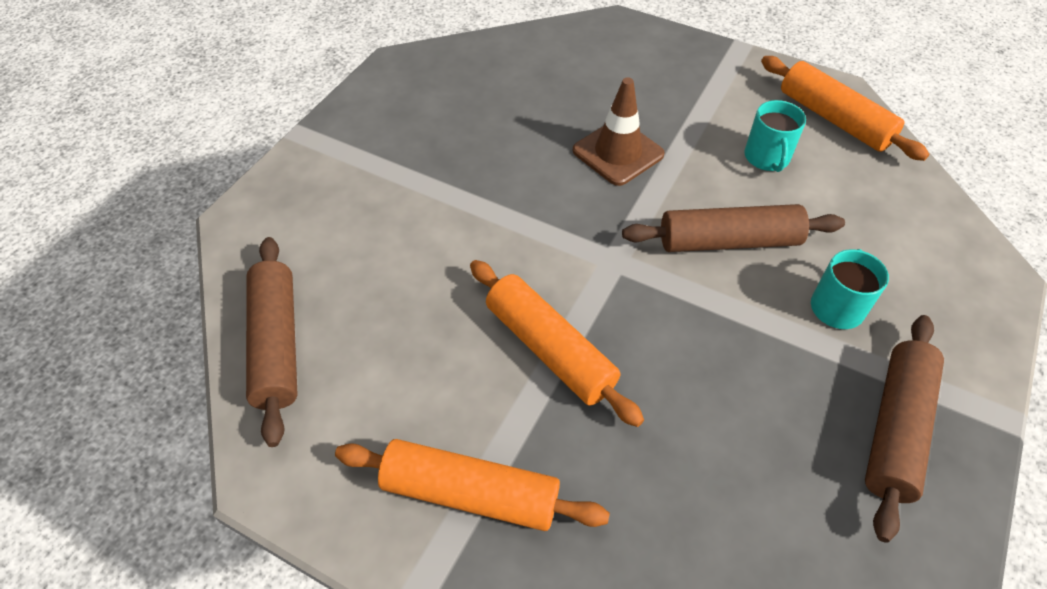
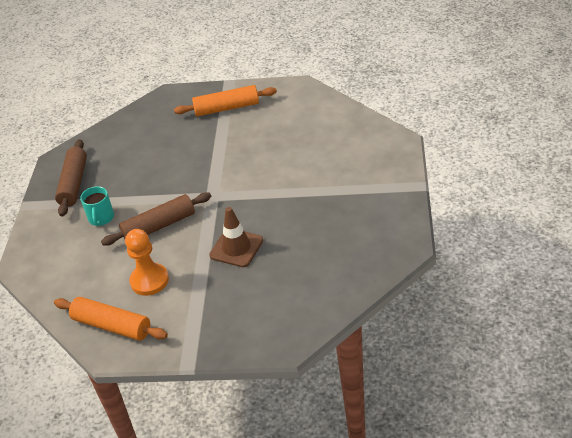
camera: 160 degrees right, 10 degrees down
(277, 344) = (333, 113): brown rolling pin -> none
(550, 349) = (222, 154): orange rolling pin -> none
(767, 157) = (149, 280): turquoise mug -> orange pawn

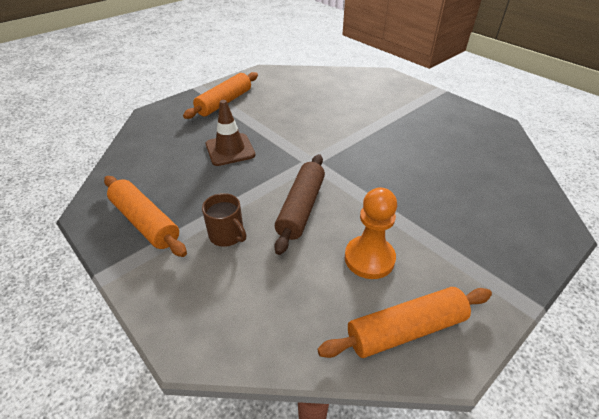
camera: 50 degrees left, 0 degrees up
(74, 183) = (145, 222): brown rolling pin -> orange rolling pin
(101, 218) = (227, 235): turquoise mug -> brown mug
(236, 248) = (396, 186): brown traffic cone -> brown traffic cone (230, 150)

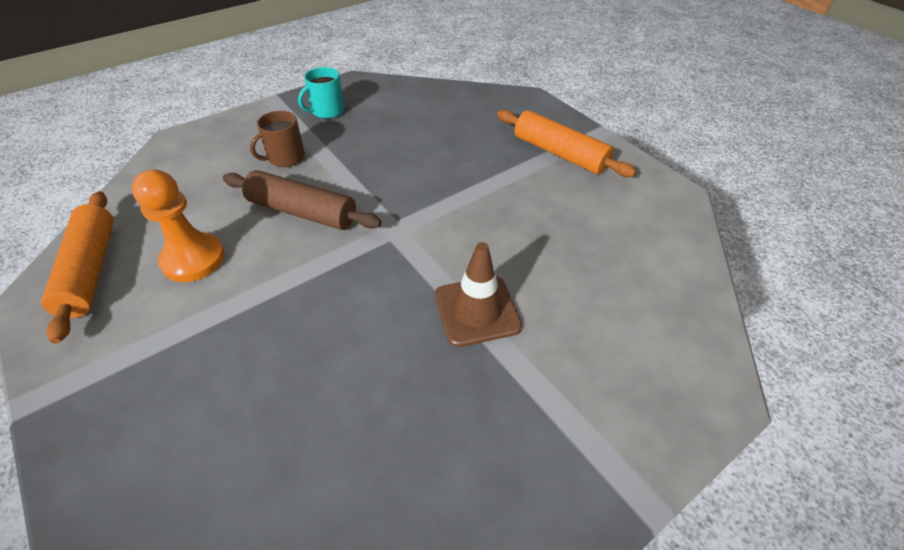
camera: 95 degrees right, 5 degrees up
(145, 222) = (327, 111): orange rolling pin -> turquoise mug
(230, 150) = (436, 159): brown traffic cone -> brown traffic cone (477, 311)

